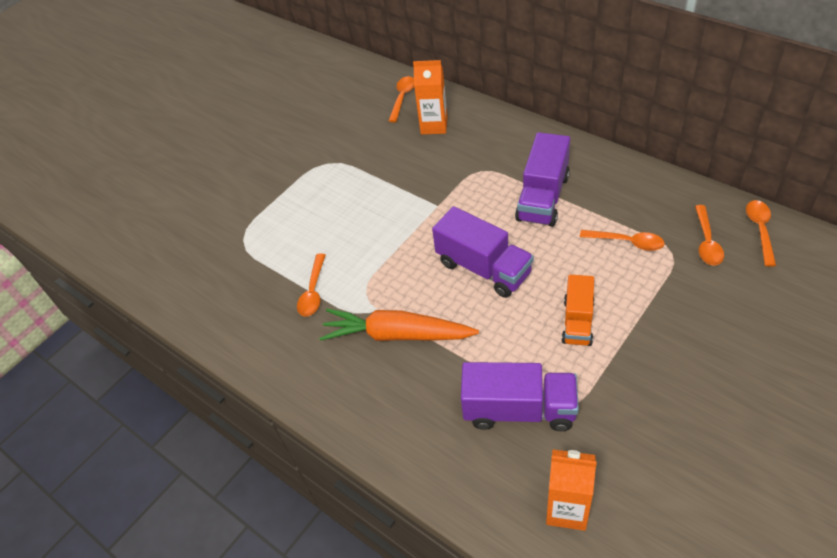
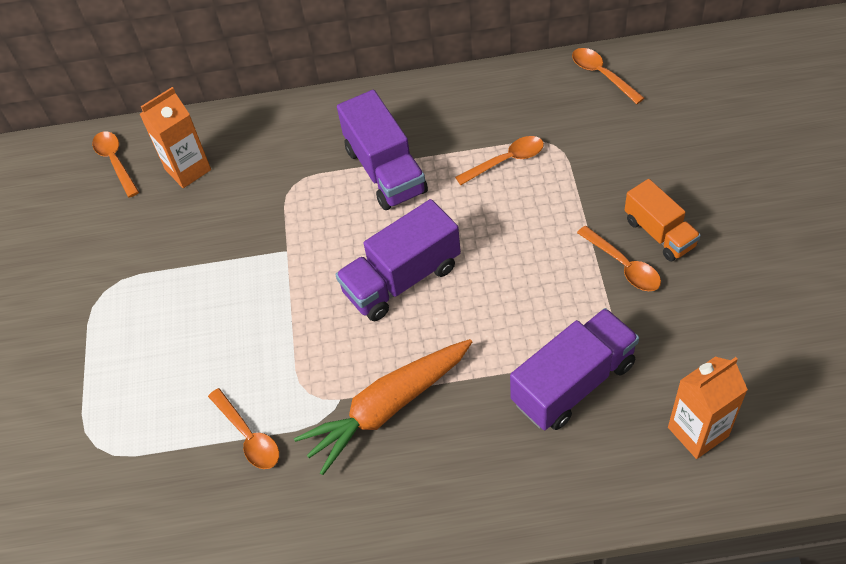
camera: 45 degrees left, 5 degrees up
(483, 268) = (402, 279): purple truck -> purple truck turned 150 degrees clockwise
(577, 321) = (539, 265): orange truck -> orange truck (659, 233)
(706, 242) = (571, 114): orange spoon -> orange spoon (623, 265)

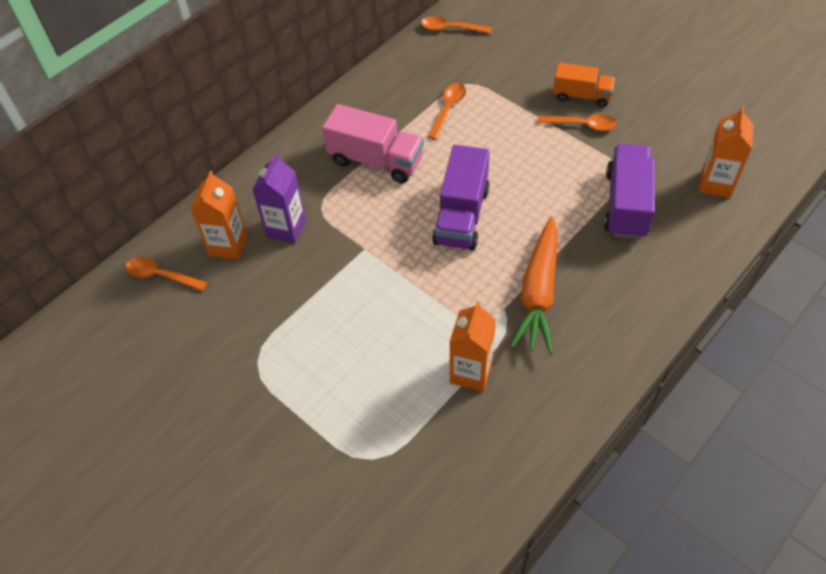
camera: 45 degrees left, 0 degrees up
(246, 185) = (286, 228): none -> purple carton
(248, 436) = (471, 372): orange spoon -> orange carton
(385, 170) = (376, 160): purple truck -> pink truck

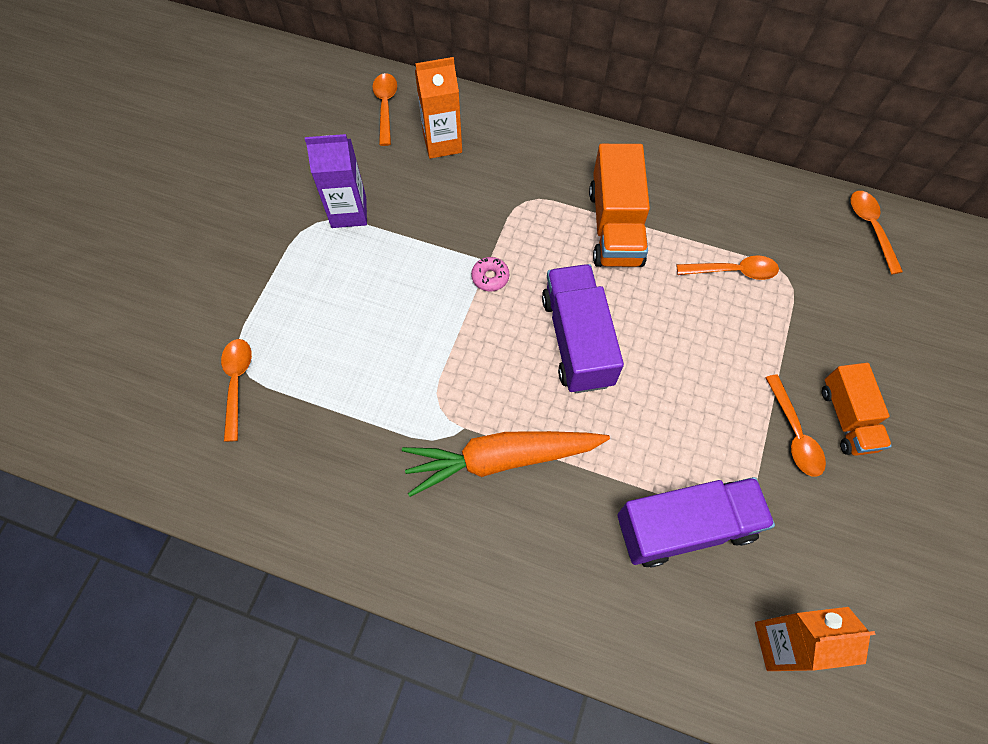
camera: 65 degrees right, 10 degrees up
(286, 228) = (484, 182): purple carton -> purple carton (349, 212)
(376, 160) = (615, 227): pink truck -> orange truck
(380, 252) = (490, 277): none -> pink donut
(393, 466) = (237, 383): none -> orange spoon
(461, 216) = (577, 340): purple truck -> purple truck turned 90 degrees clockwise
(471, 372) = (368, 420): orange carton -> none

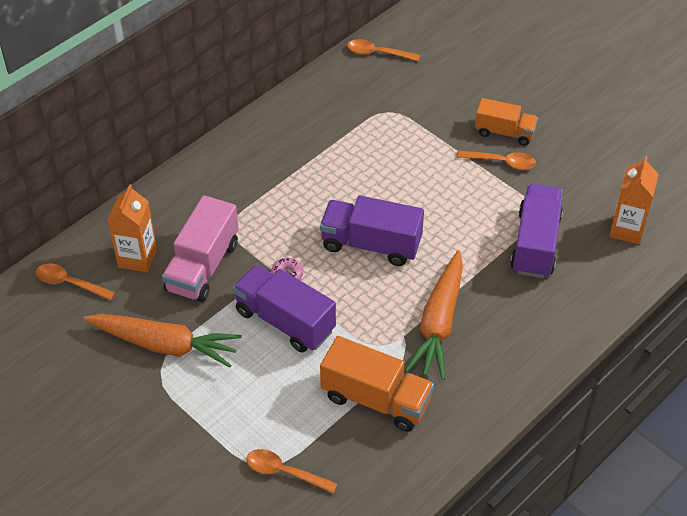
camera: 65 degrees left, 15 degrees down
(349, 212) = (165, 345): purple carton -> orange carrot
(427, 301) = (285, 321): none -> purple truck
(461, 199) = (203, 266): none -> pink truck
(615, 227) = (290, 184): orange truck -> orange truck (376, 399)
(733, 271) = (367, 137): orange spoon -> none

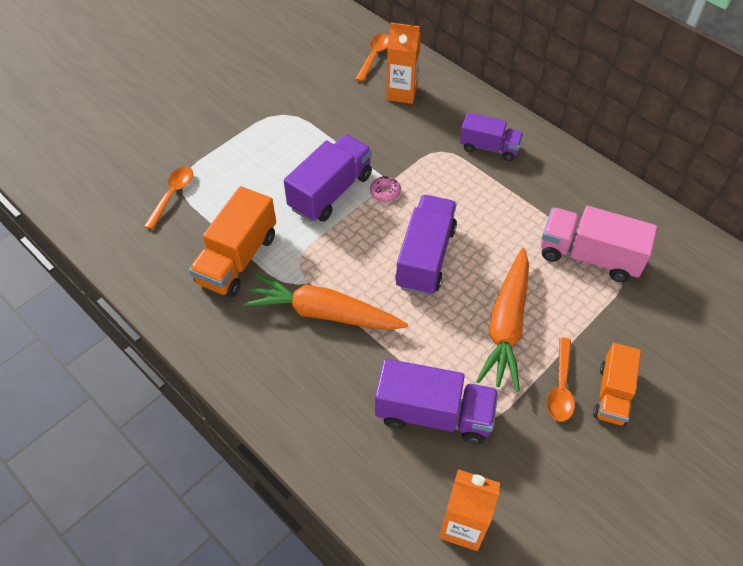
camera: 90 degrees right, 5 degrees up
(165, 345) = (308, 115): orange carrot -> orange carrot (506, 326)
(203, 266) = (393, 134): pink truck -> pink truck (589, 256)
(229, 188) = (489, 147): none -> purple truck
(378, 53) = (717, 267): orange spoon -> none

